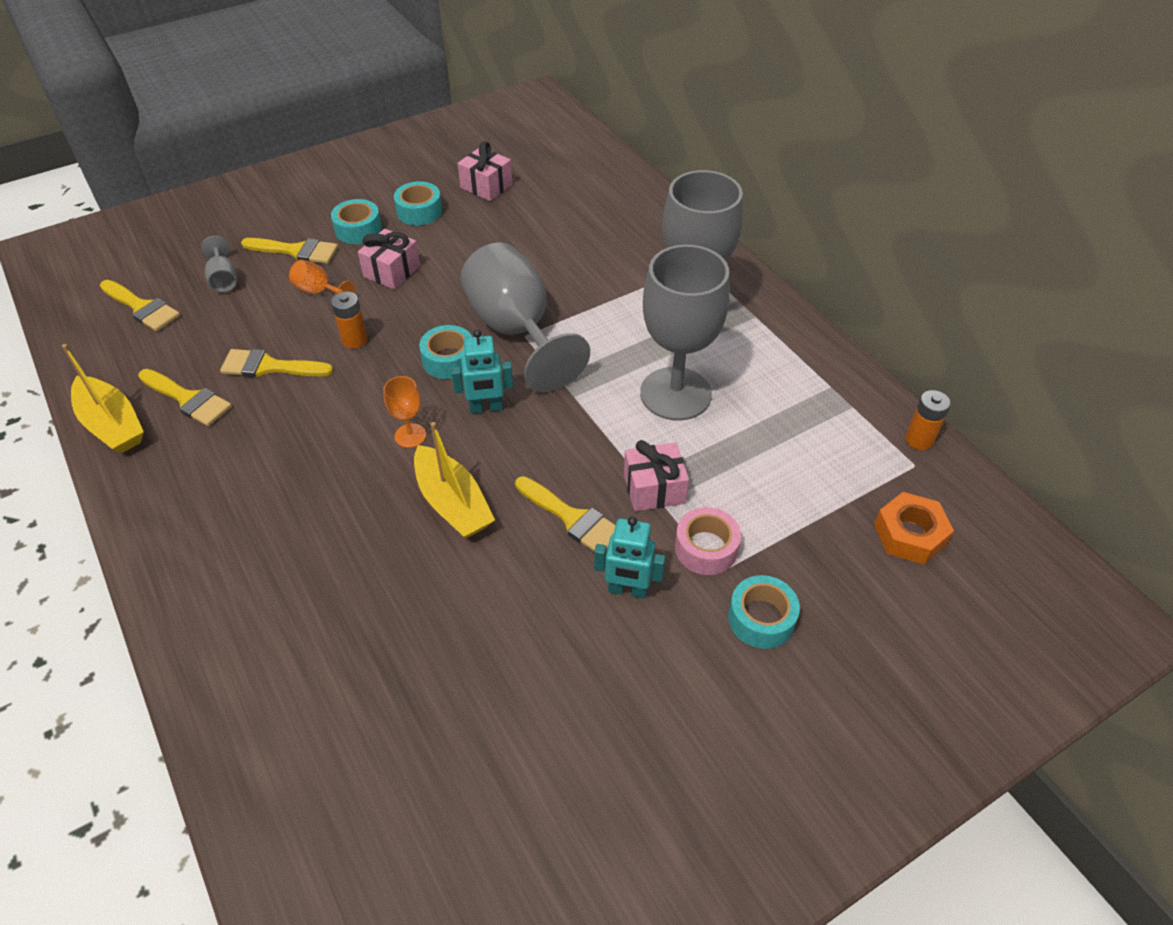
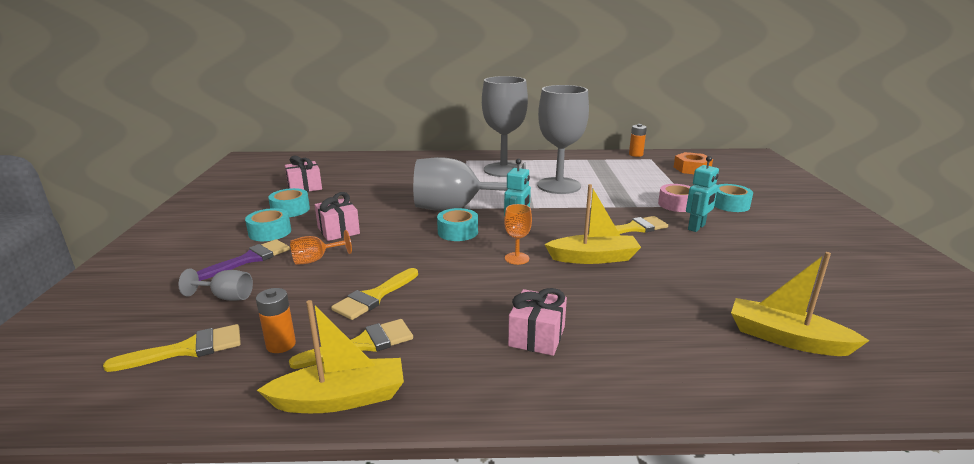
camera: 60 degrees left, 25 degrees down
(296, 251) = (249, 259): yellow brush -> purple brush
(343, 733) = (786, 338): none -> yellow boat
(354, 340) = (392, 257): orange battery -> orange battery (281, 345)
(654, 489) = (625, 205): pink gift -> pink gift (537, 336)

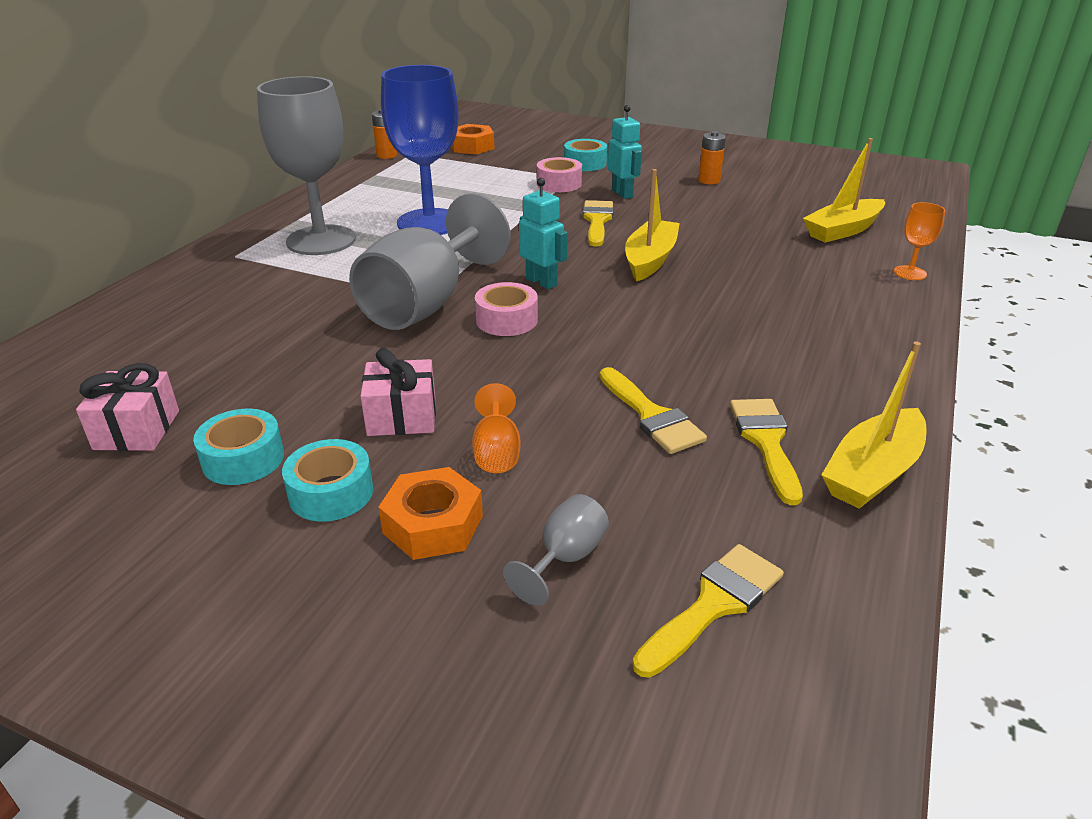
camera: 65 degrees left, 10 degrees up
(187, 349) = (713, 604): yellow brush -> yellow brush turned 45 degrees clockwise
(249, 259) = (433, 524): purple brush -> orange nut
(281, 345) = (739, 508): orange battery -> orange battery (709, 180)
(340, 399) = (872, 472): yellow boat -> yellow boat turned 150 degrees counterclockwise
(458, 232) = (506, 320): turquoise tape -> pink tape
(517, 258) = (617, 300): orange goblet -> orange goblet (910, 273)
(537, 336) = (795, 331): pink gift -> none
(559, 186) = (429, 223): grey goblet -> blue goblet

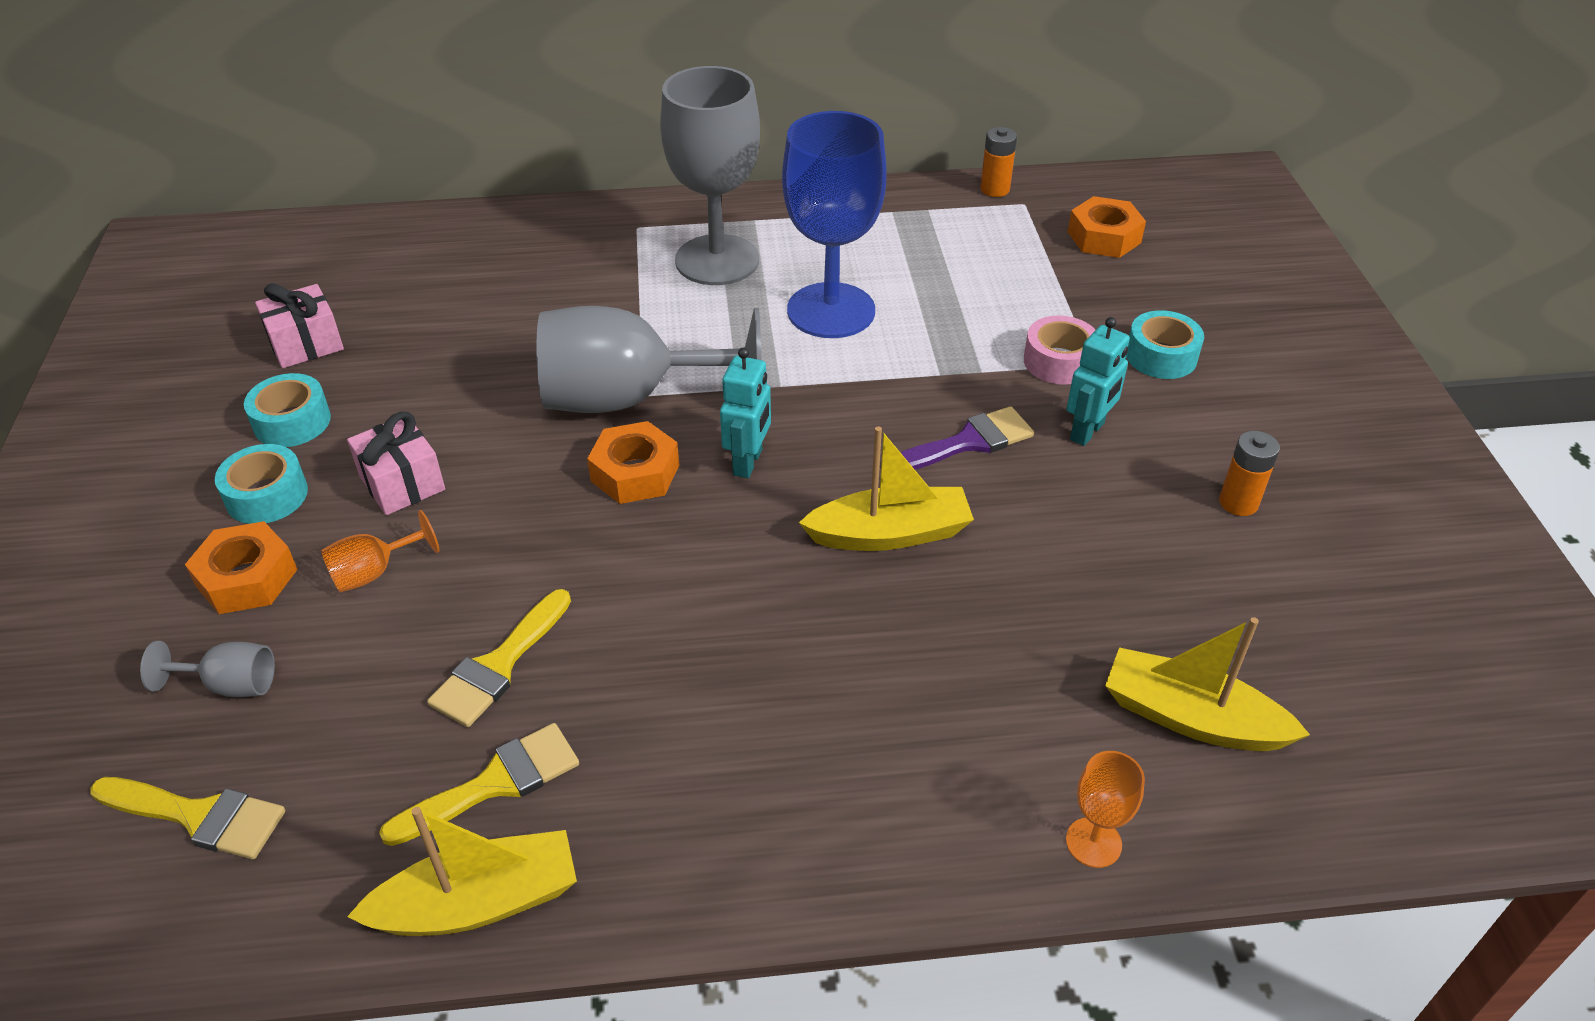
camera: 60 degrees right, 10 degrees up
(506, 320) = (635, 473): pink tape -> orange nut
(597, 221) = (968, 442): yellow brush -> purple brush
(872, 472) = (478, 902): yellow boat -> yellow boat turned 150 degrees clockwise

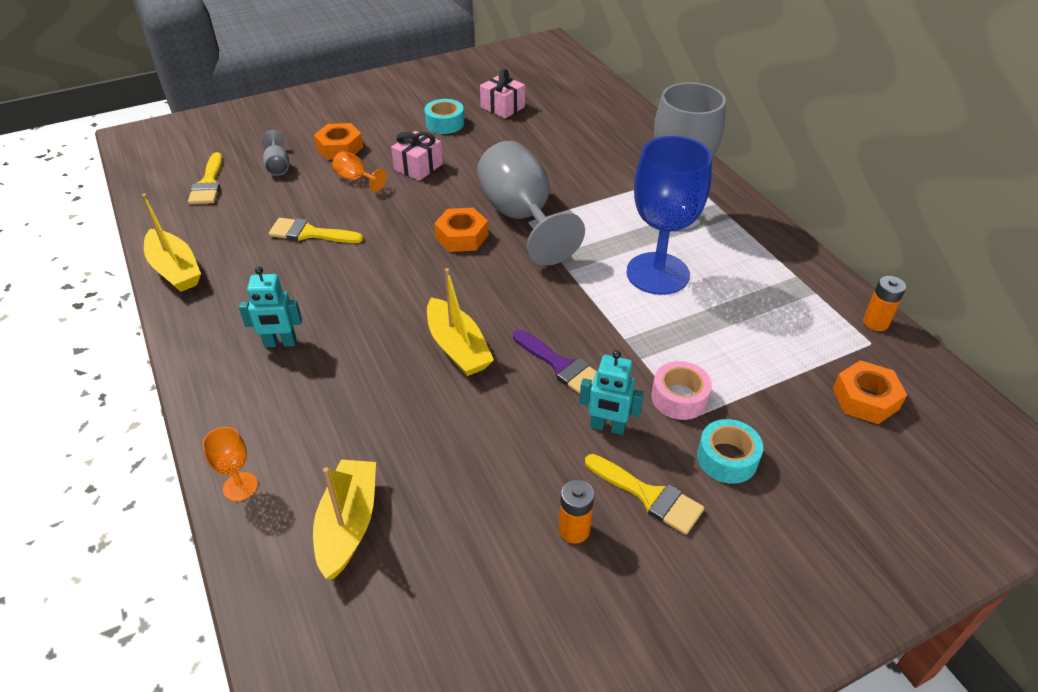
camera: 70 degrees right, 0 degrees up
(267, 495) = (392, 134): turquoise tape -> none
(495, 783) = (240, 254): yellow brush -> yellow brush (649, 496)
(748, 462) = (491, 275): turquoise robot -> turquoise robot (280, 343)

